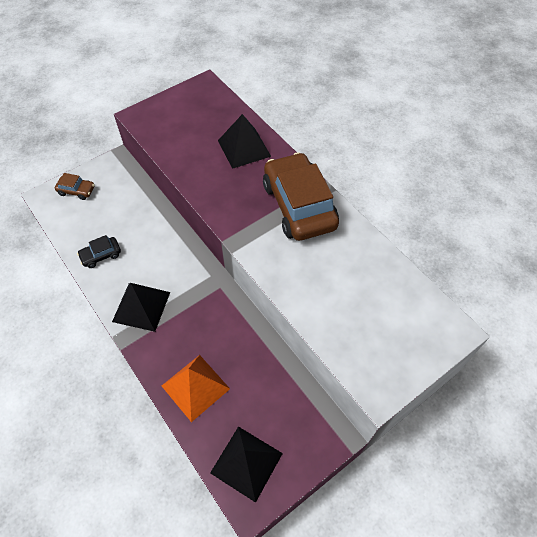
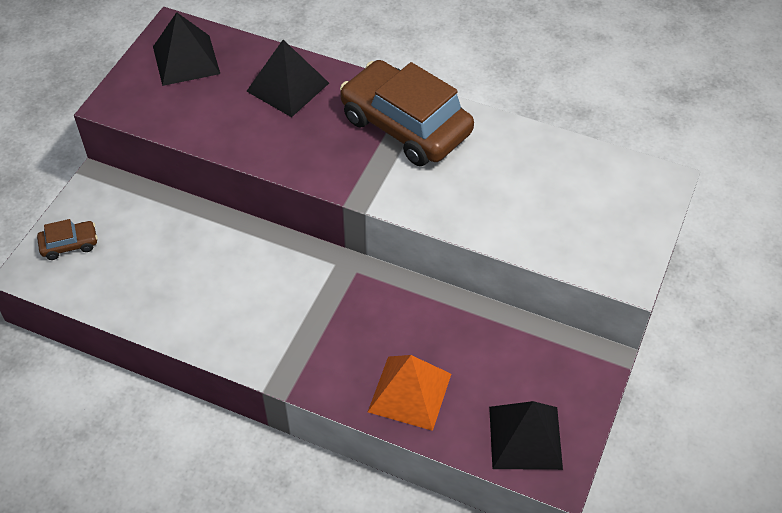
camera: 30 degrees left, 5 degrees down
(101, 255) = (171, 306): black car -> none
(141, 306) = (274, 339): black pyramid -> black pyramid (186, 60)

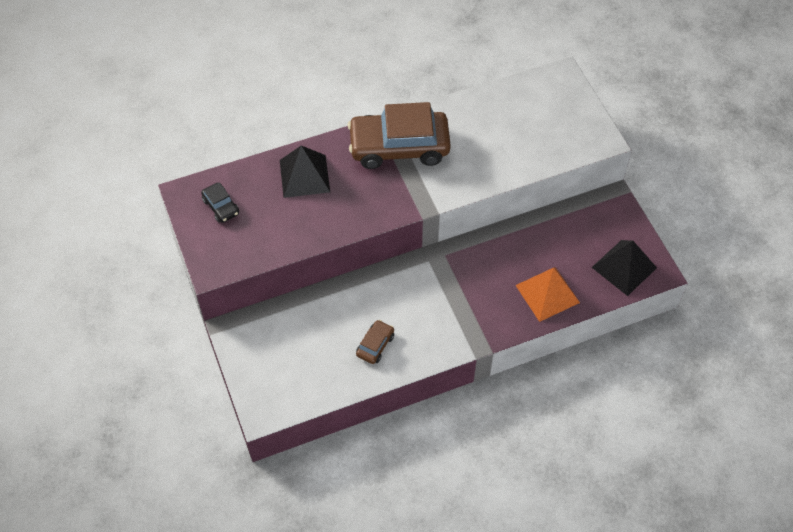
camera: 45 degrees left, 5 degrees up
(69, 244) = (266, 377): brown car -> brown car (375, 345)
(186, 60) = (221, 207): black pyramid -> black car

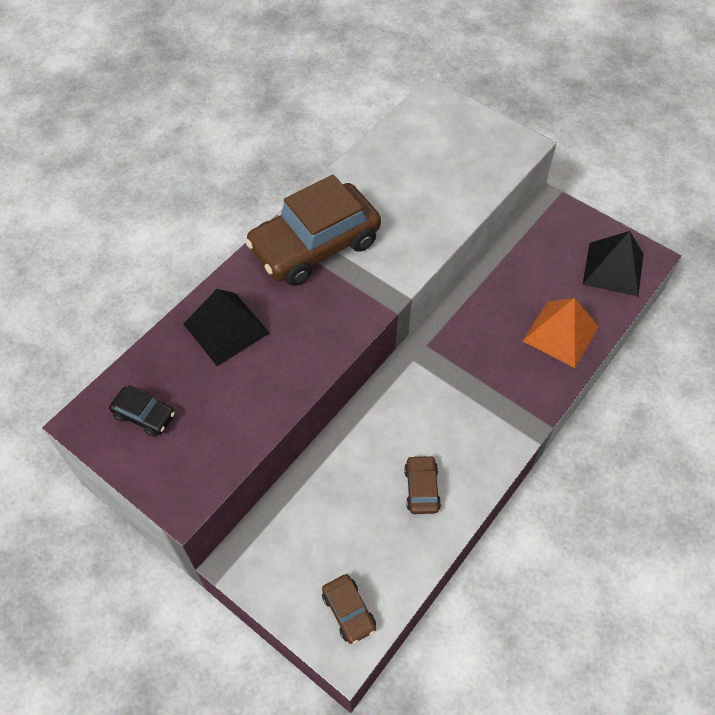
camera: 30 degrees left, 0 degrees up
(279, 393) = (349, 611): none -> brown car

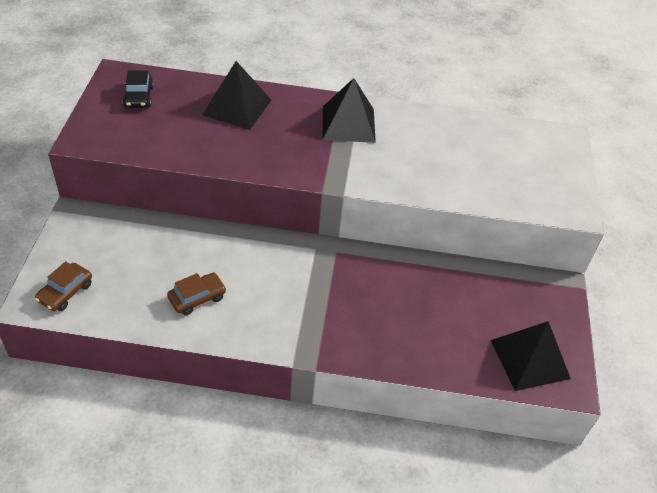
camera: 55 degrees right, 10 degrees down
(315, 245) = (348, 124): brown car -> black pyramid
(560, 334) = (420, 341): orange pyramid -> none

